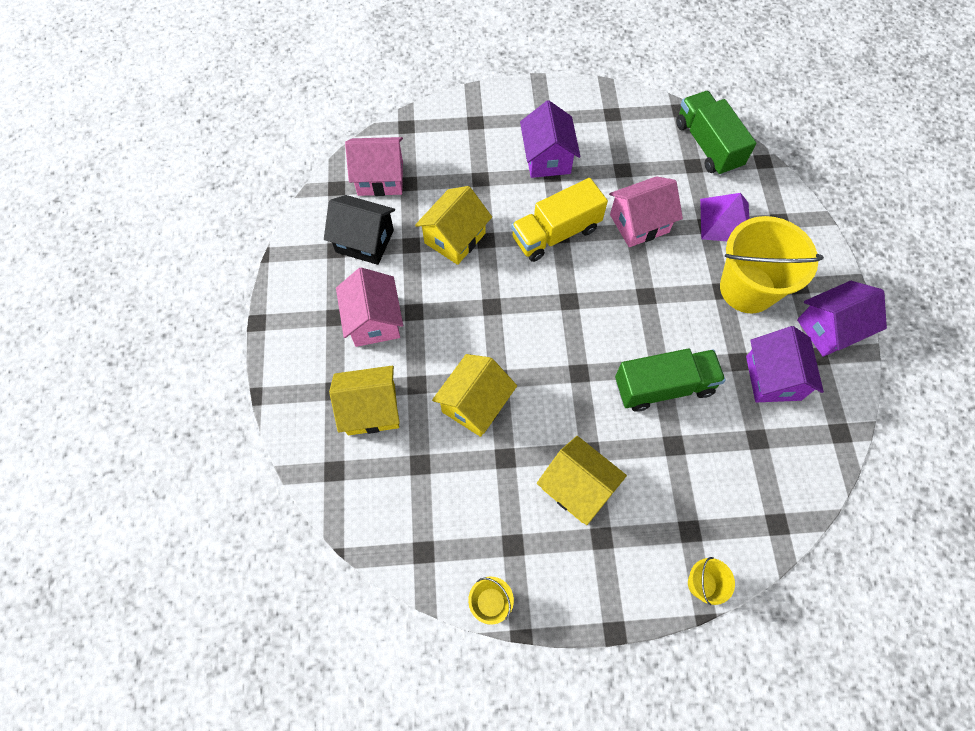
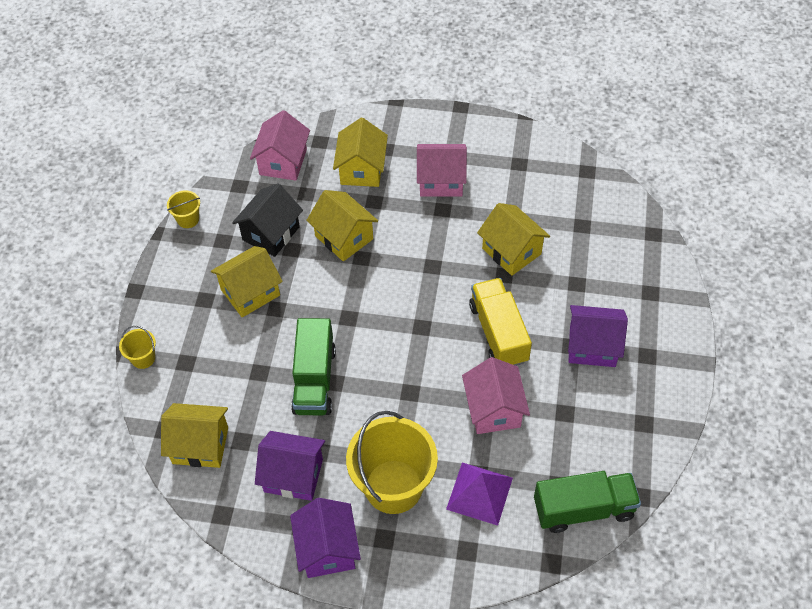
camera: 105 degrees right, 10 degrees down
(365, 241) = (523, 185): black house -> black house (271, 233)
(380, 178) = (592, 205): pink house -> pink house (283, 162)
(779, 479) = (200, 445): none -> yellow house

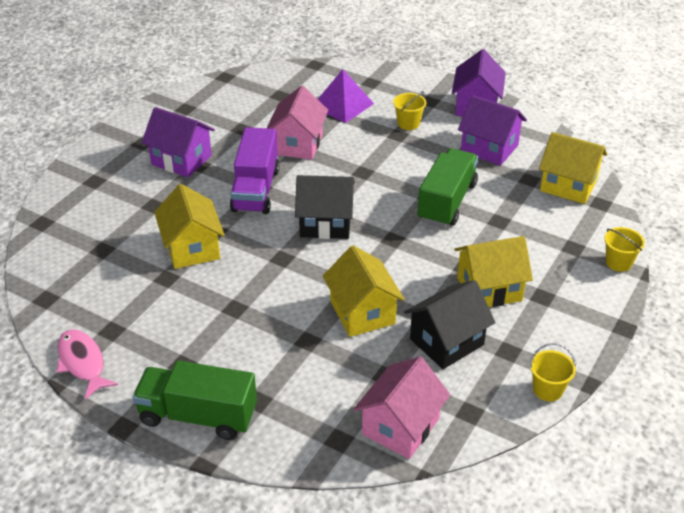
camera: 160 degrees left, 15 degrees down
(362, 169) = (302, 383): yellow house -> none
(393, 486) = (408, 123): yellow bucket -> yellow bucket, size x0.44
(414, 315) = (325, 223): none -> black house
(441, 181) = (215, 339): pink house -> none
(498, 333) = (256, 190): yellow truck -> purple truck
(519, 136) = (82, 363): none -> pink fish
(583, 509) = (271, 80): green truck -> green truck (198, 416)

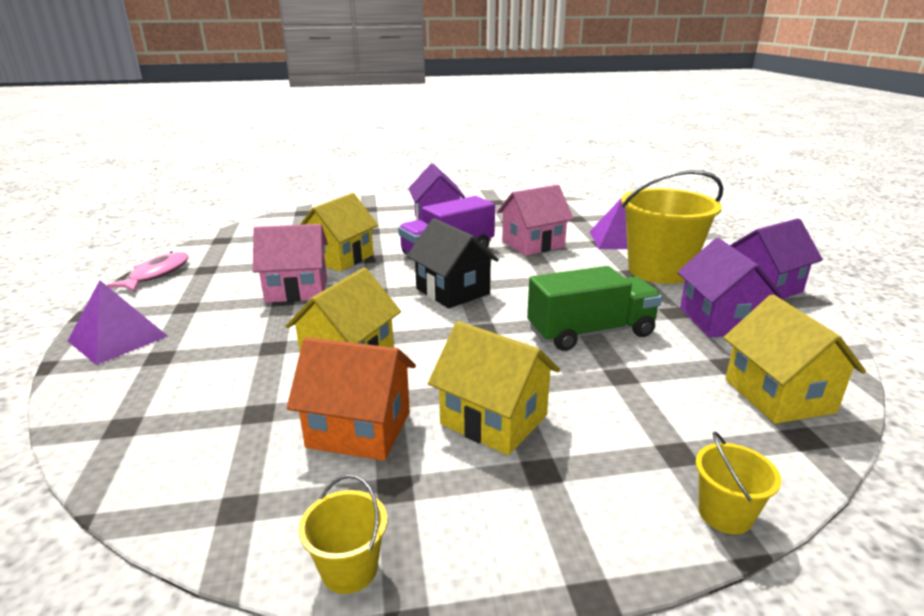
camera: 50 degrees right, 15 degrees down
(198, 416) = (117, 338): green truck -> purple pyramid
(400, 426) = (171, 460): pink house -> pink house (297, 290)
(408, 123) = (659, 271): yellow bucket -> yellow bucket, size x2.27
(446, 342) = (359, 429): black house -> orange house

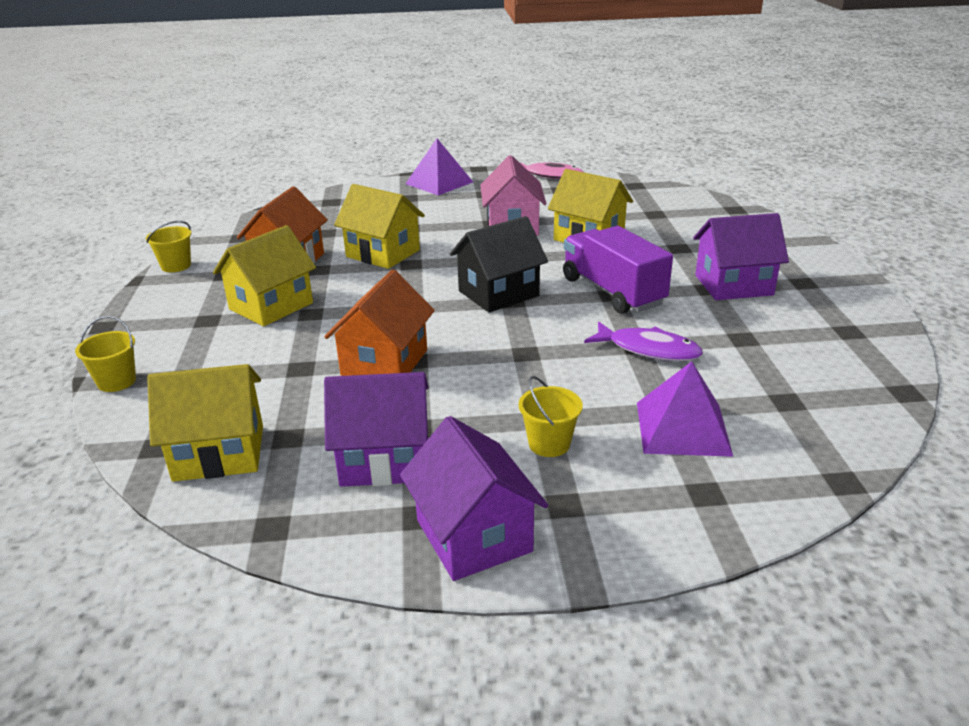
camera: 95 degrees right, 5 degrees up
(533, 244) = (648, 349): pink house -> purple fish
(590, 333) = (385, 362): green truck -> orange house
(659, 271) = (549, 444): yellow bucket -> yellow bucket, size x0.44

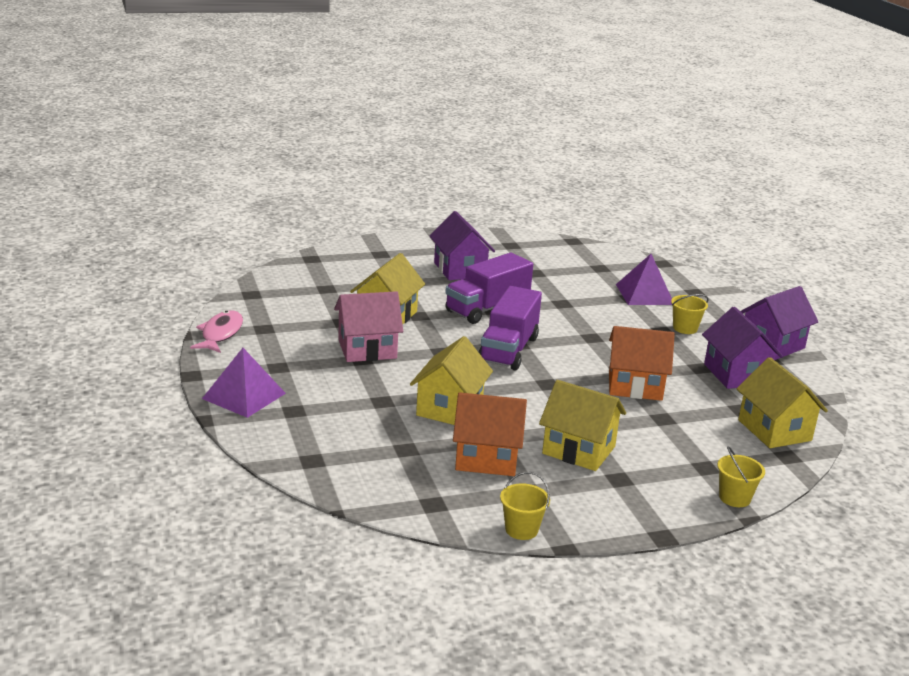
camera: 105 degrees left, 5 degrees down
(498, 293) = (508, 350): black house -> purple truck
(648, 349) = (565, 299): purple fish -> none

